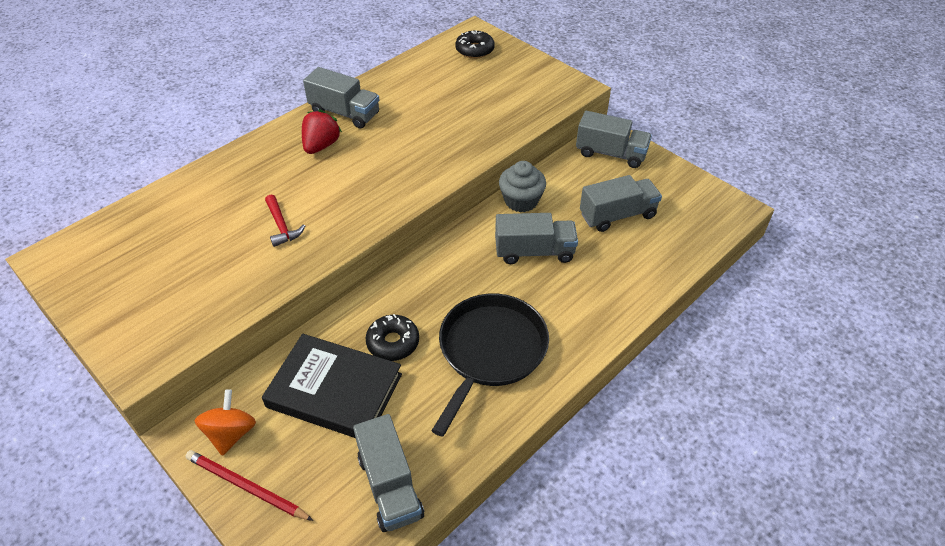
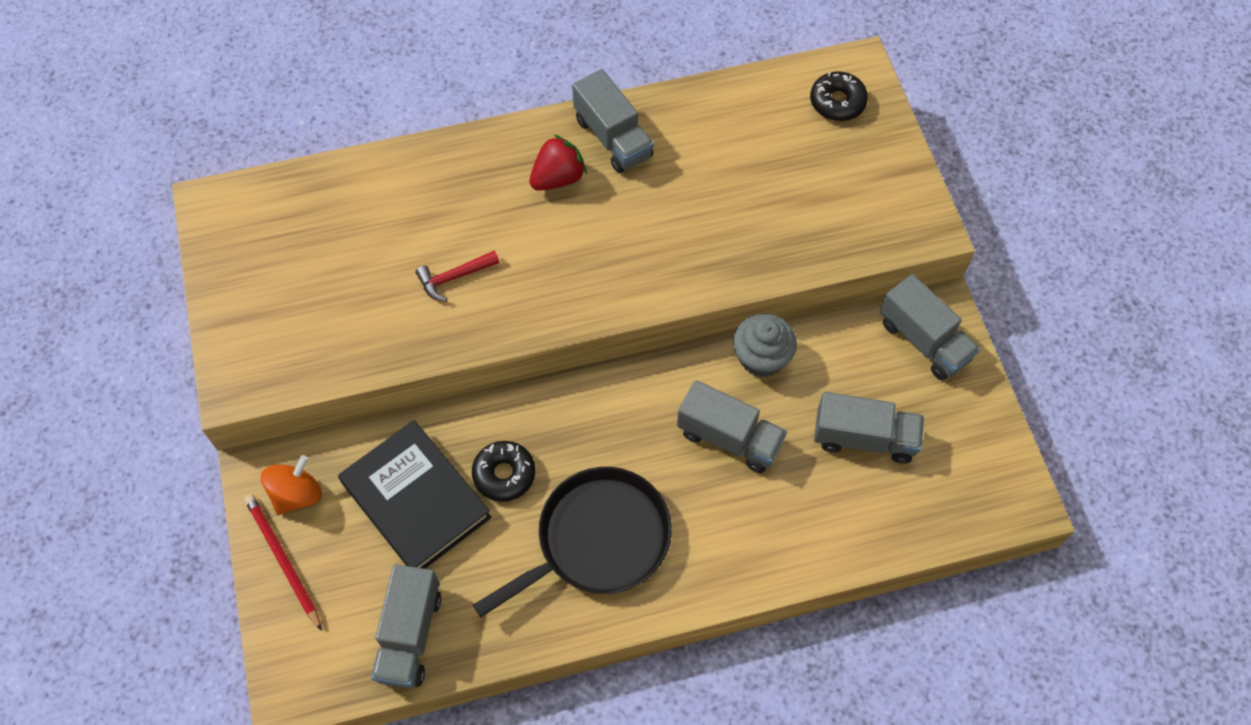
camera: 30 degrees right, 15 degrees up
(281, 226) = (454, 277): red hammer -> red hammer turned 60 degrees clockwise

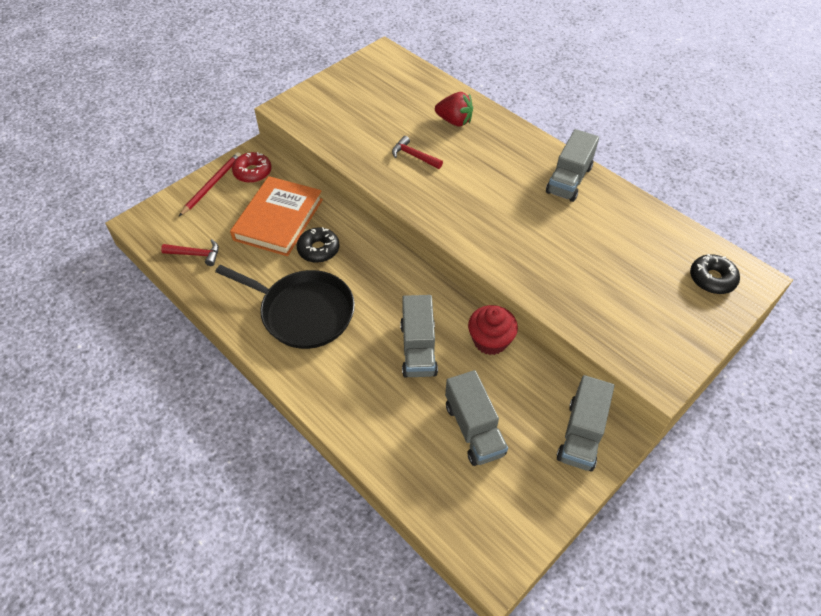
camera: 60 degrees right, 10 degrees down
(297, 494) = (252, 172): orange spinning top -> red donut
(409, 635) = (196, 254): grey truck -> red hammer
(415, 500) = (278, 219): black book -> orange book
(558, 178) = (517, 168): red strawberry -> red strawberry (454, 121)
(761, 357) = (490, 340): grey cupcake -> red cupcake

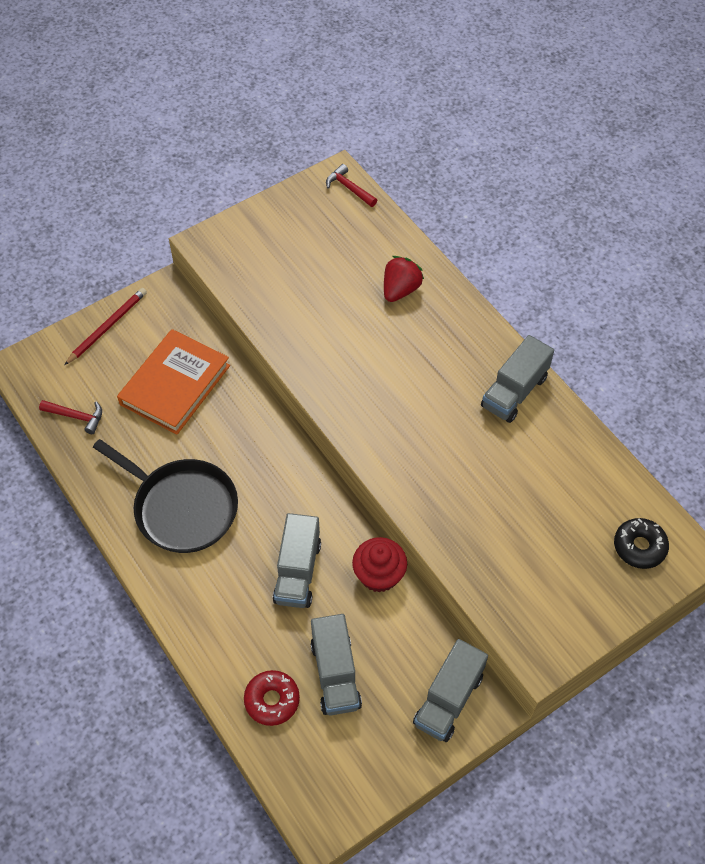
camera: 10 degrees right, 5 degrees up
(252, 172) = (156, 316): red donut -> red donut (272, 700)
(318, 249) = (213, 431): black donut -> none
(414, 156) = (341, 332): red hammer -> red hammer (349, 188)
(454, 121) = (400, 290): red strawberry -> red strawberry turned 90 degrees counterclockwise

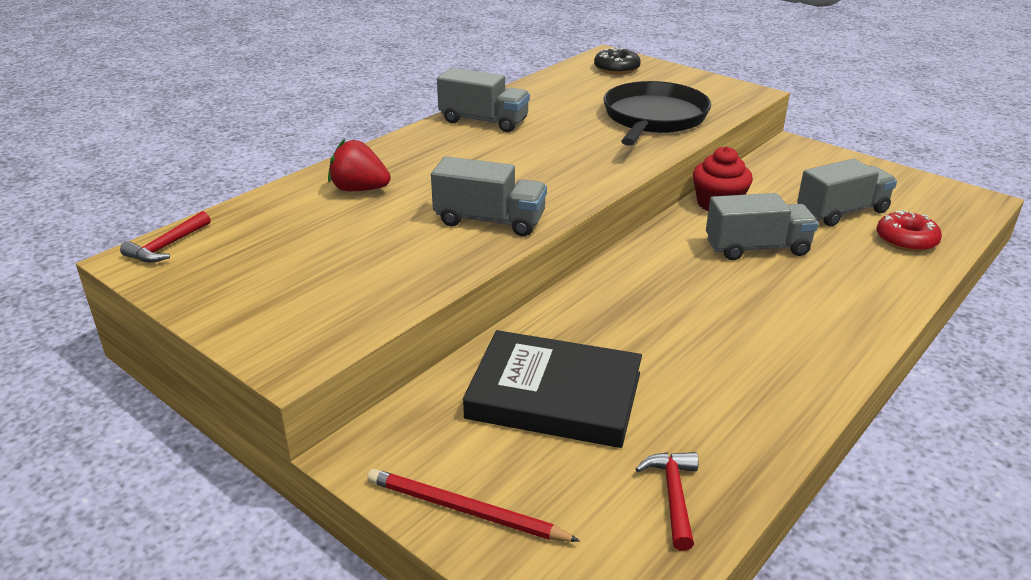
camera: 105 degrees left, 25 degrees down
(175, 385) = (554, 396): orange book -> black book
(181, 507) = (746, 344): black pan -> black pan (653, 118)
(448, 699) = (805, 160): grey truck -> grey truck (489, 221)

